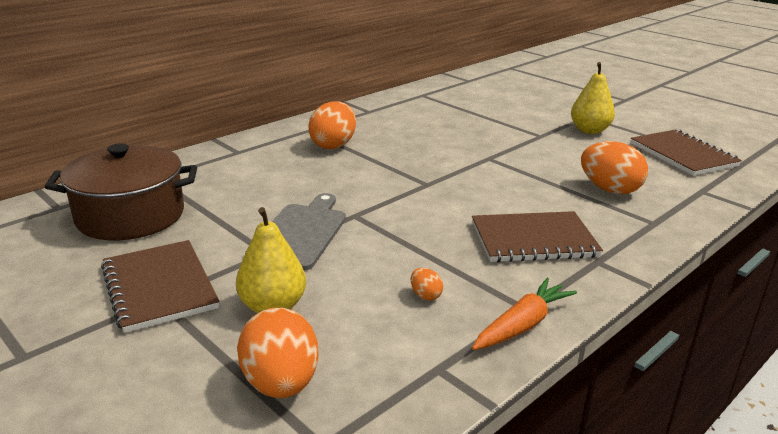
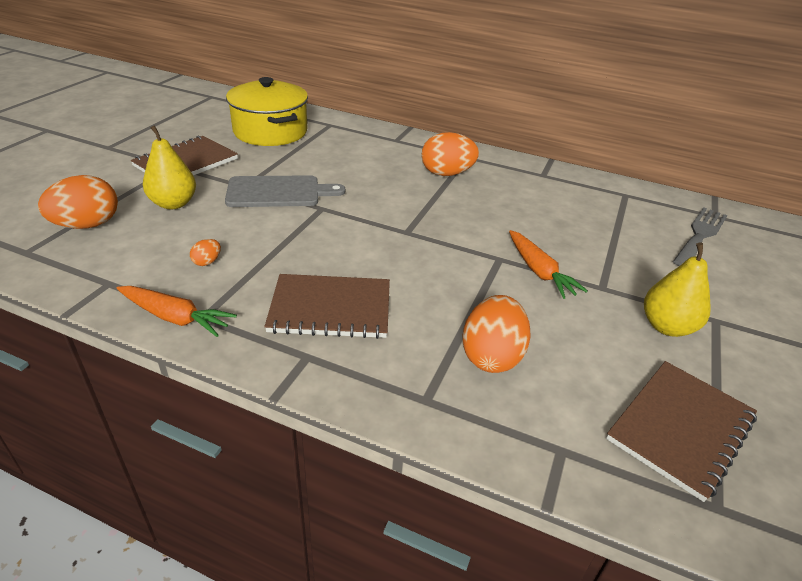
camera: 65 degrees right, 10 degrees up
(130, 216) = (270, 131): brown pot -> yellow pot
(491, 91) = (700, 235): none -> grey fork
(512, 149) = (539, 271): none -> orange carrot
(533, 240) = (330, 308): brown notebook -> brown notebook turned 60 degrees counterclockwise

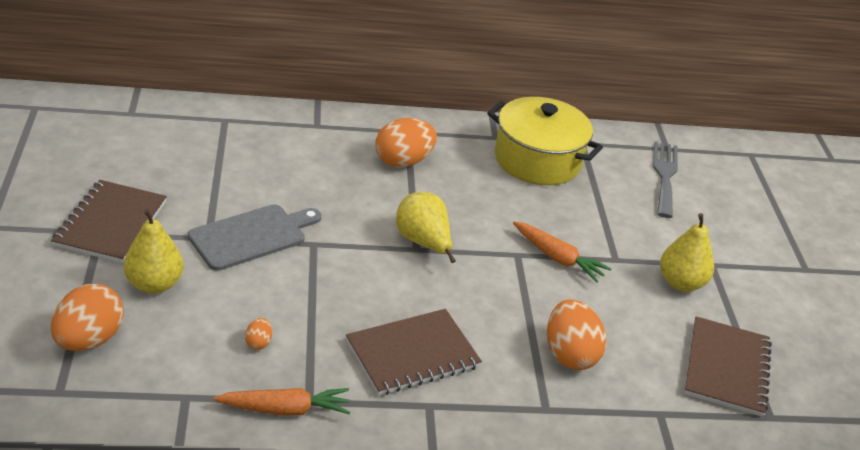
camera: 30 degrees left, 0 degrees up
(270, 131) = (165, 149): yellow pot -> yellow pot (537, 160)
(416, 229) = (423, 243): none -> yellow pear

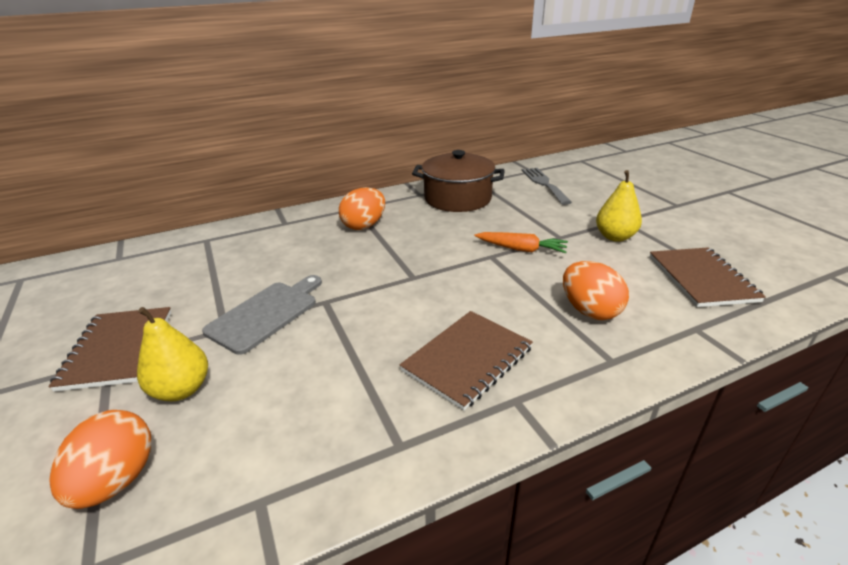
camera: 15 degrees left, 5 degrees down
(258, 343) = (316, 406): orange egg -> none
(285, 409) = (380, 467): orange carrot -> none
(423, 243) = (415, 271): yellow pear -> none
(537, 160) = (457, 198): yellow pot -> brown pot

